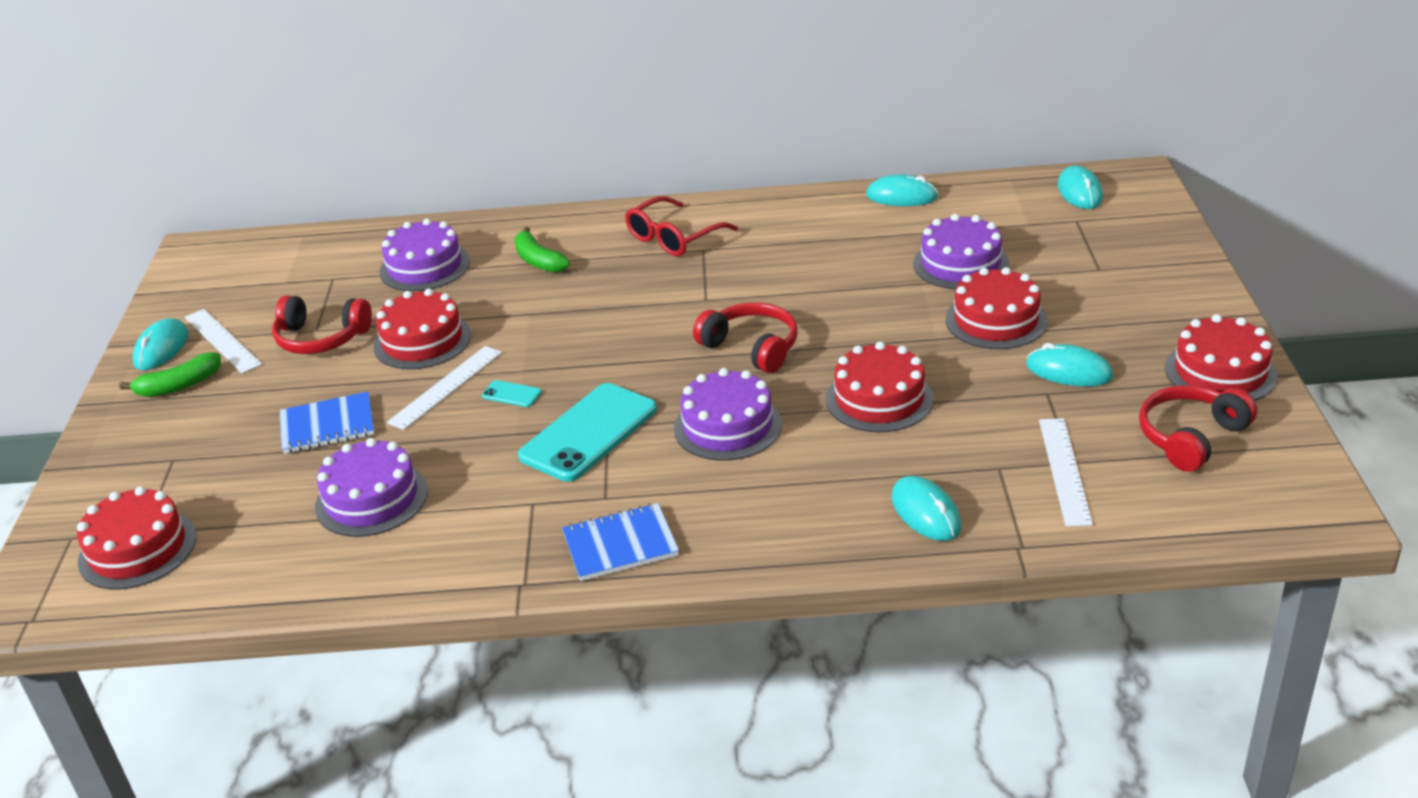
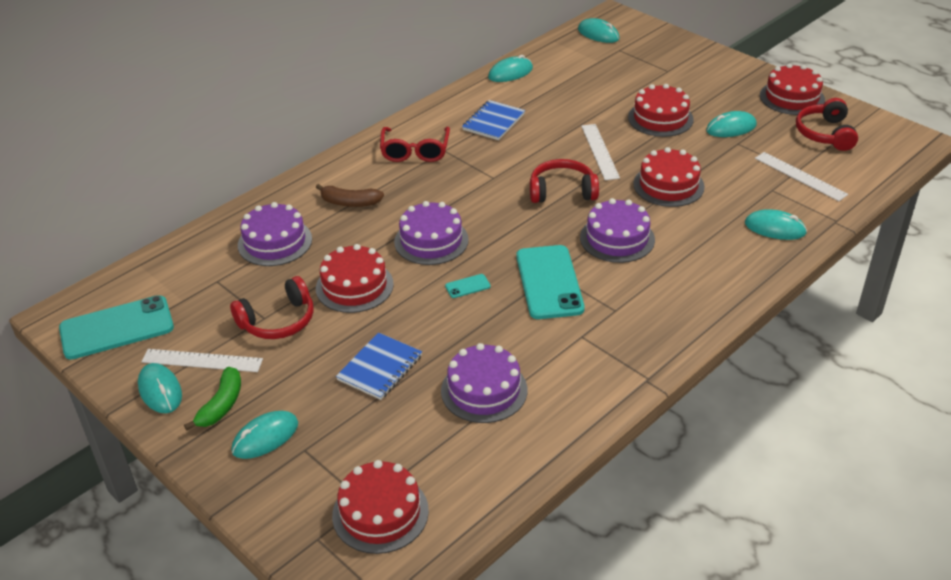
camera: 45 degrees left, 5 degrees up
(165, 431) = (265, 437): none -> turquoise mouse
(212, 280) = (117, 328): none -> turquoise phone
(446, 387) = (418, 304): white ruler -> white ruler (600, 151)
(538, 260) = (349, 203): green banana -> brown banana
(620, 545) = (663, 329): blue notebook -> blue notebook (493, 122)
(960, 264) = (598, 97): purple cake -> purple cake (431, 241)

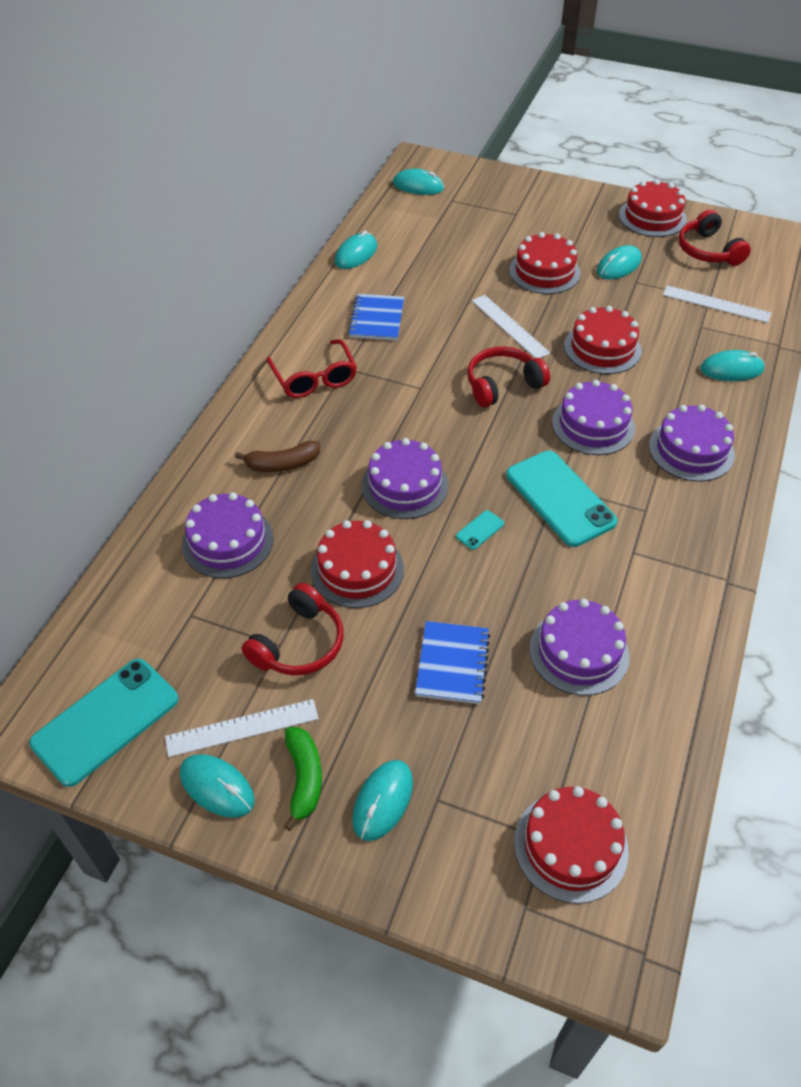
camera: 25 degrees left, 10 degrees up
(690, 278) = (691, 450): none -> purple cake

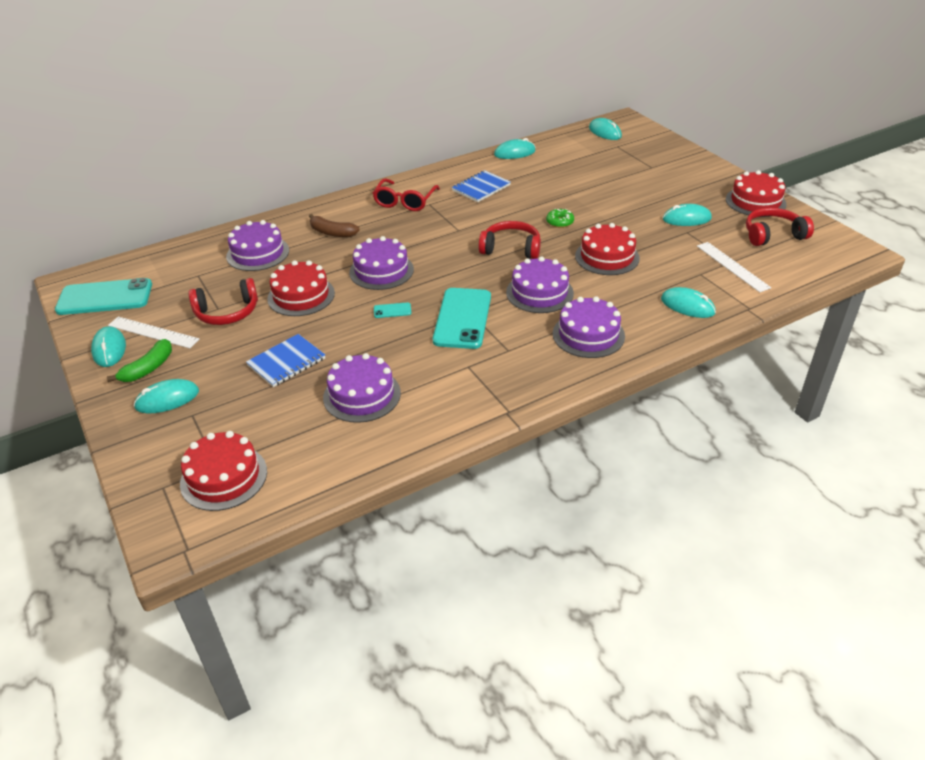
camera: 40 degrees right, 10 degrees down
(510, 326) = (560, 222): white ruler -> green donut
(544, 272) = (626, 203): red cake -> none
(708, 251) = (772, 235): red headphones -> red headphones turned 60 degrees clockwise

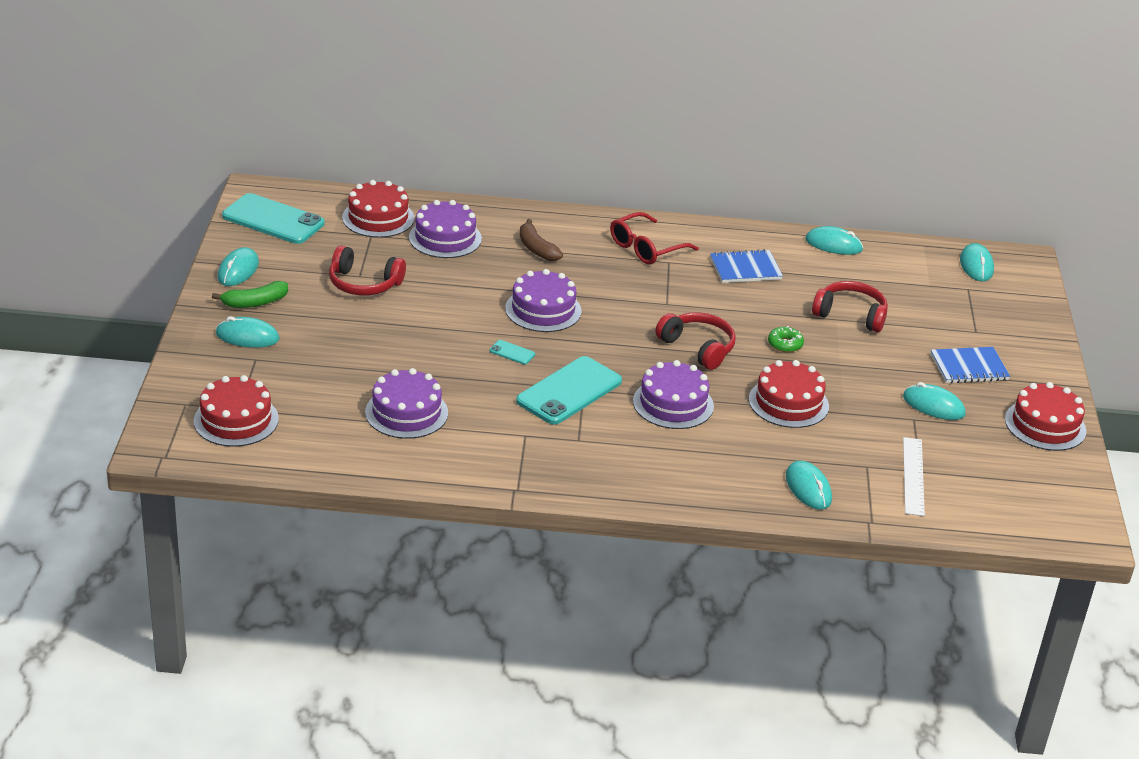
camera: 30 degrees right, 5 degrees down
(153, 332) = (286, 272): white ruler -> none
(286, 362) = (372, 353): blue notebook -> blue notebook (969, 367)
(301, 296) = (443, 299): red cake -> red cake (378, 218)
(588, 335) = (671, 464): purple cake -> none
(772, 235) = (1009, 468): red headphones -> red headphones (850, 315)

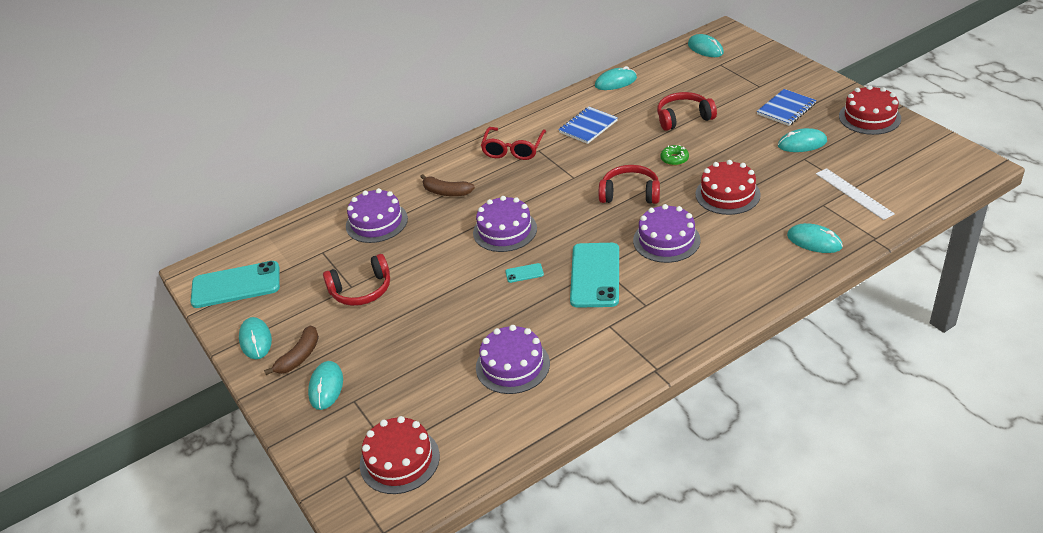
camera: 30 degrees left, 5 degrees up
(247, 337) = (326, 387): turquoise mouse -> turquoise mouse turned 60 degrees counterclockwise
(255, 303) = (299, 357): green banana -> brown banana
(378, 218) = (312, 237): red cake -> none

